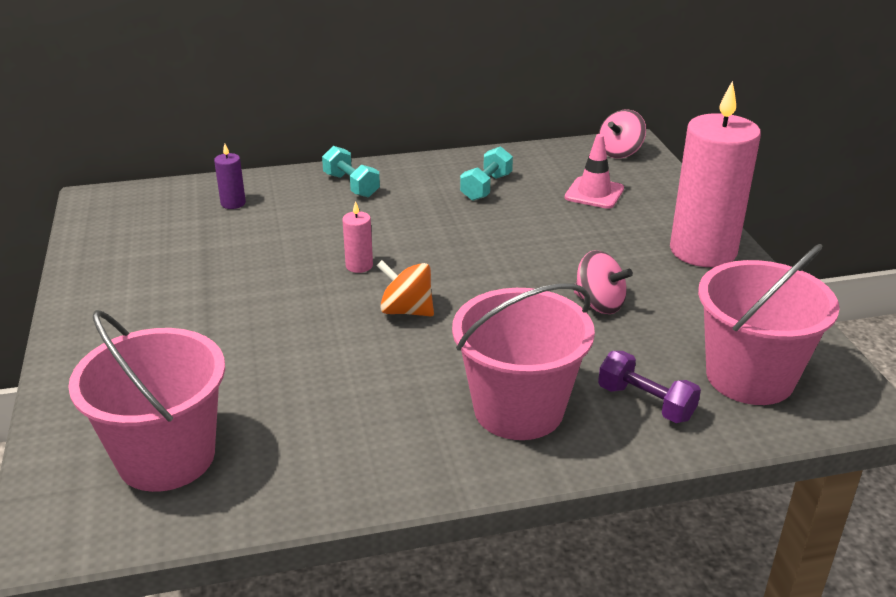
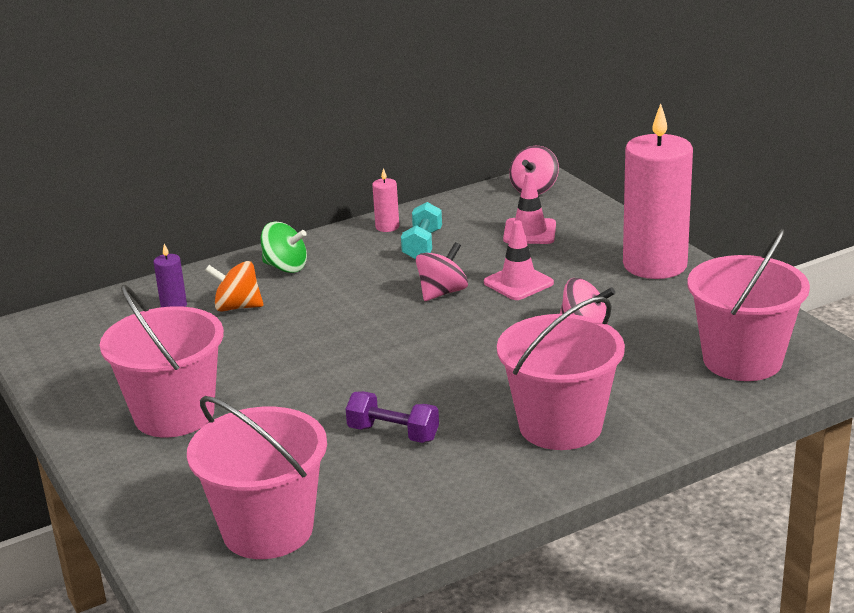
camera: 15 degrees left, 5 degrees down
(164, 310) = (174, 414): none -> pink bucket
(351, 185) = (285, 267): turquoise dumbbell -> green spinning top
(359, 266) = (342, 338): pink candle -> pink candle (387, 227)
(406, 310) = (412, 368): orange spinning top -> orange spinning top (237, 307)
(478, 238) = (442, 292): none -> pink spinning top
(556, 243) = (518, 283): none -> pink traffic cone
(645, 403) = (665, 398): purple dumbbell -> purple dumbbell (393, 433)

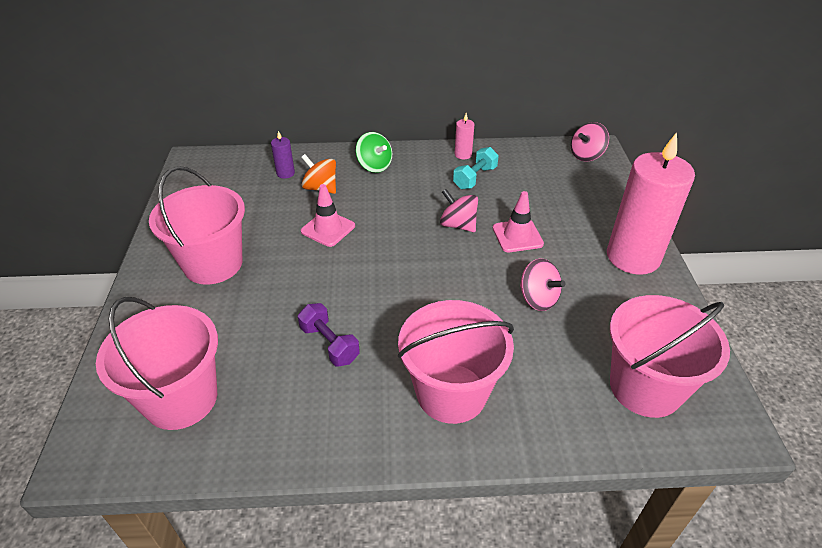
camera: 25 degrees right, 15 degrees up
(442, 292) = (458, 225): pink spinning top -> pink spinning top turned 120 degrees counterclockwise
(529, 232) = (557, 192): pink traffic cone -> pink traffic cone (328, 229)

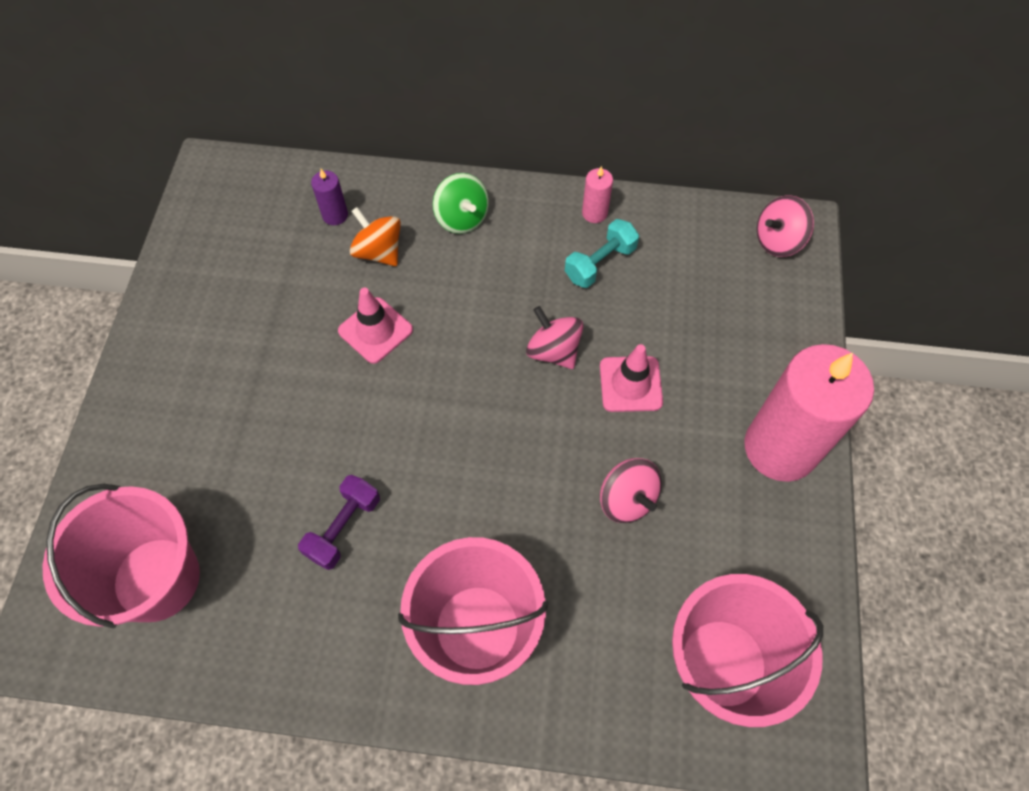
camera: 10 degrees right, 20 degrees up
(213, 264) = (217, 370): pink bucket -> none
(329, 344) = (343, 527): purple dumbbell -> purple dumbbell turned 60 degrees clockwise

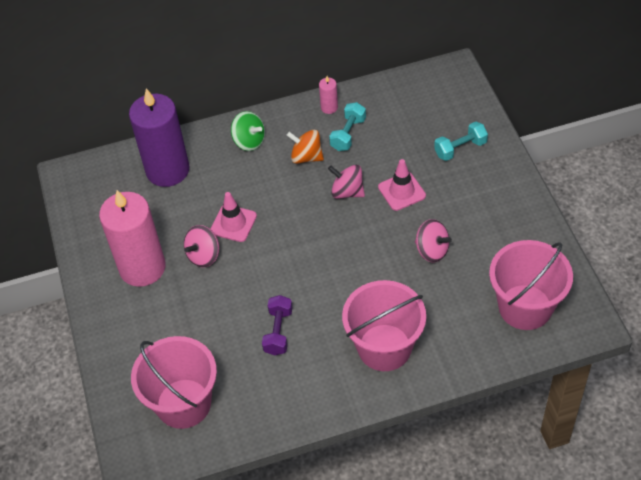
camera: 20 degrees left, 10 degrees down
(335, 215) = (167, 170): purple candle -> purple candle, size x2.48
(379, 251) = (208, 180): orange spinning top -> orange spinning top (306, 157)
(749, 353) = (460, 148): none -> turquoise dumbbell
(778, 240) = (445, 82): pink spinning top -> pink spinning top (204, 255)
(780, 448) = (502, 190): pink candle -> pink candle (142, 268)

